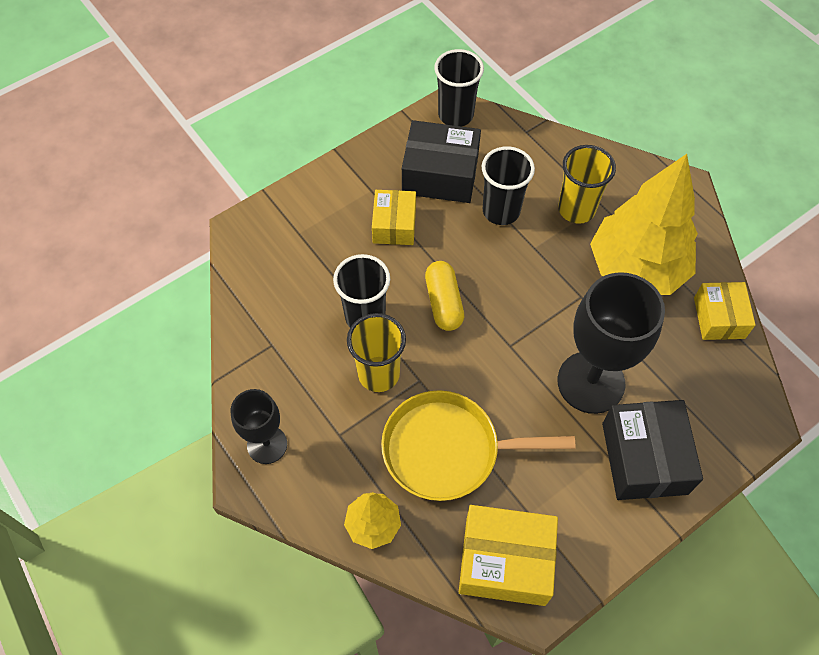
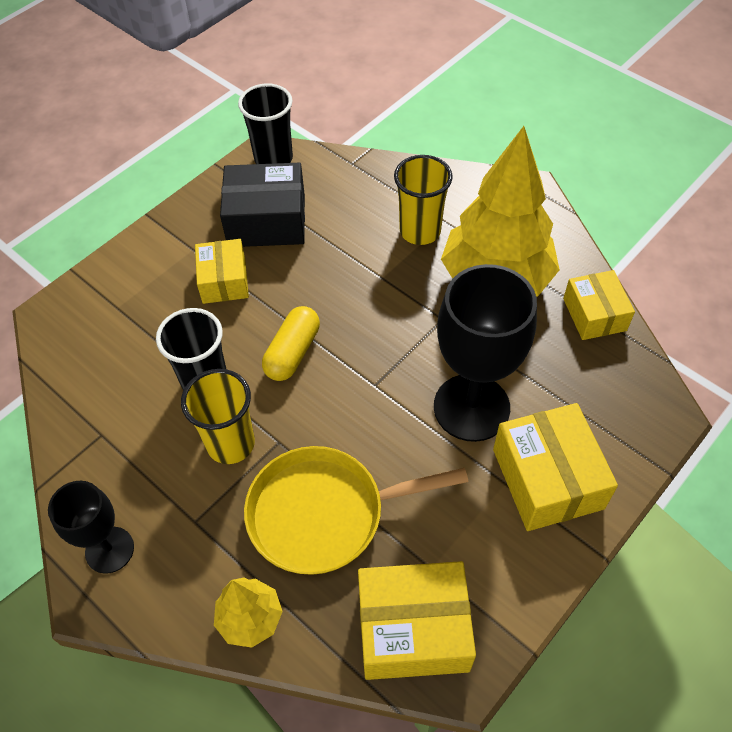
camera: 10 degrees left, 5 degrees down
(444, 302) = (292, 352): yellow capsule -> yellow capsule turned 45 degrees clockwise
(501, 211) = (339, 246): black cup -> none
(644, 458) = (547, 478): black box -> yellow box

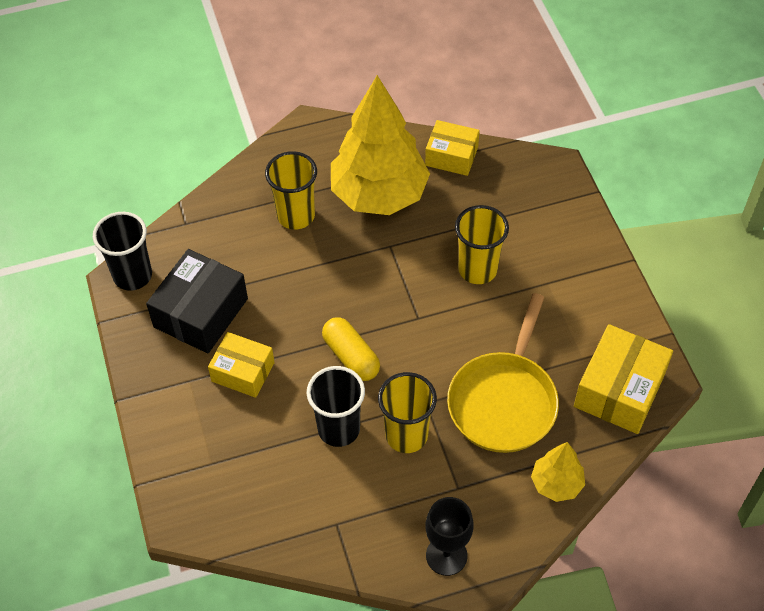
camera: 60 degrees left, 0 degrees up
(471, 407) = (477, 269): black goblet -> yellow cup
(547, 478) = (560, 257): yellow box -> none

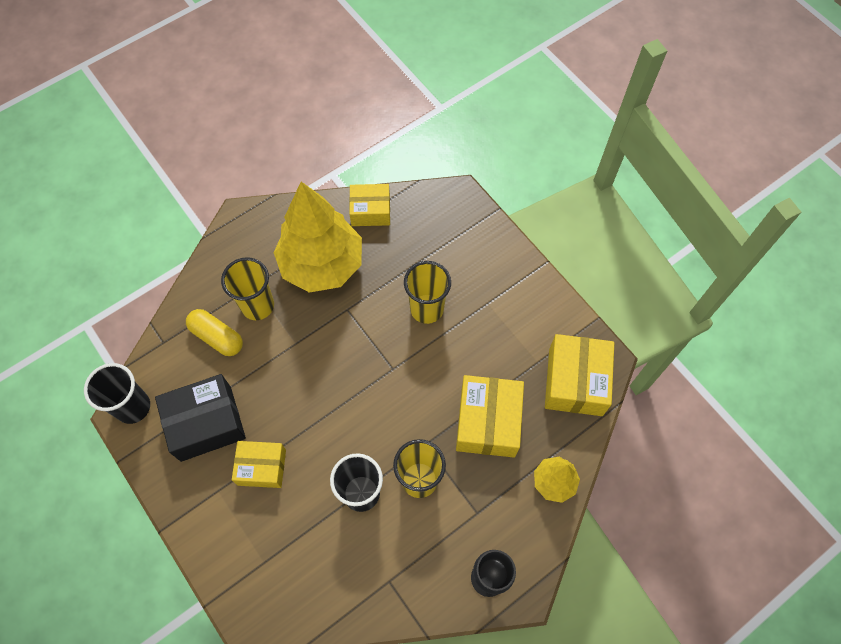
camera: 20 degrees left, 10 degrees up
(201, 313) = (206, 423): black box -> black box turned 60 degrees clockwise
(351, 356) = (349, 422): yellow capsule -> yellow capsule (217, 337)
(504, 401) = (488, 422): yellow pan -> yellow box

